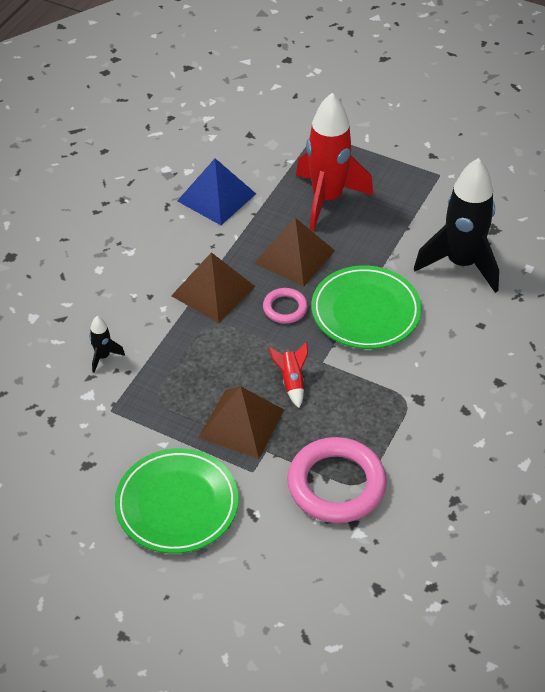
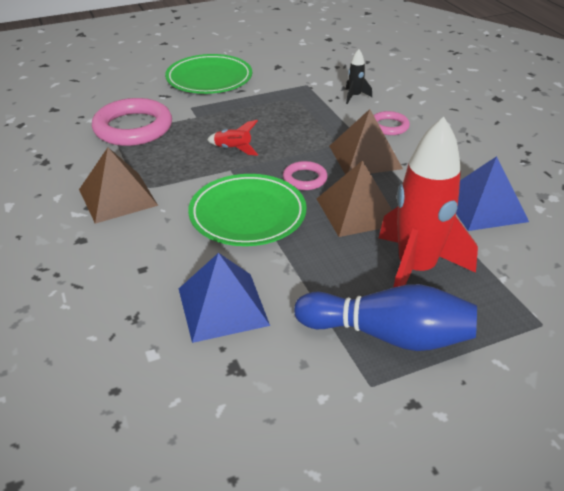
camera: 130 degrees right, 10 degrees down
(142, 302) = (389, 126): none -> pink ring
(241, 423) = (230, 118): brown pyramid -> brown pyramid (118, 197)
(397, 185) = (388, 335): none -> blue bowling pin
(461, 264) = (222, 306): black rocket -> blue pyramid

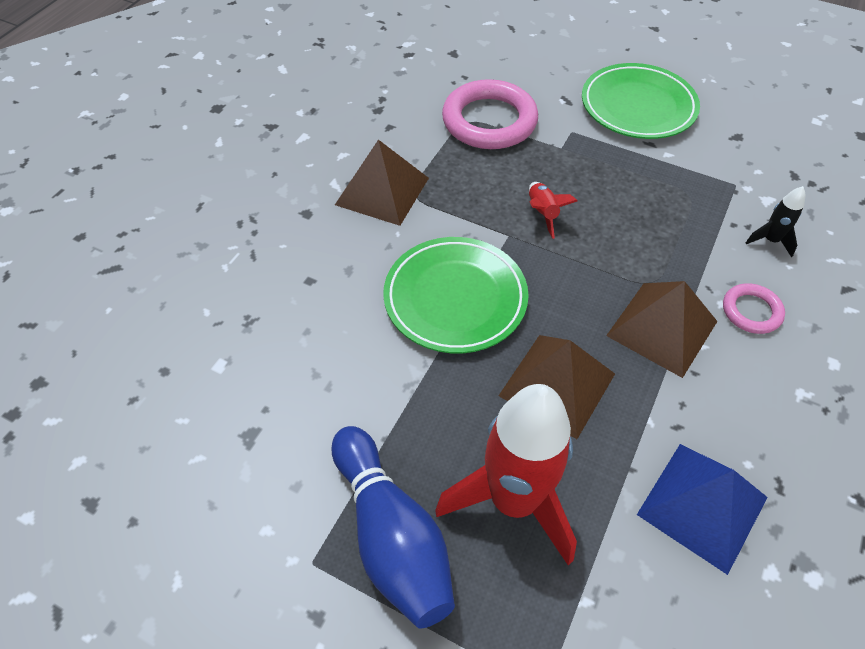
camera: 50 degrees right, 15 degrees up
(222, 306) = (314, 372): blue pyramid -> none
(305, 179) = (561, 303): pink ring -> none

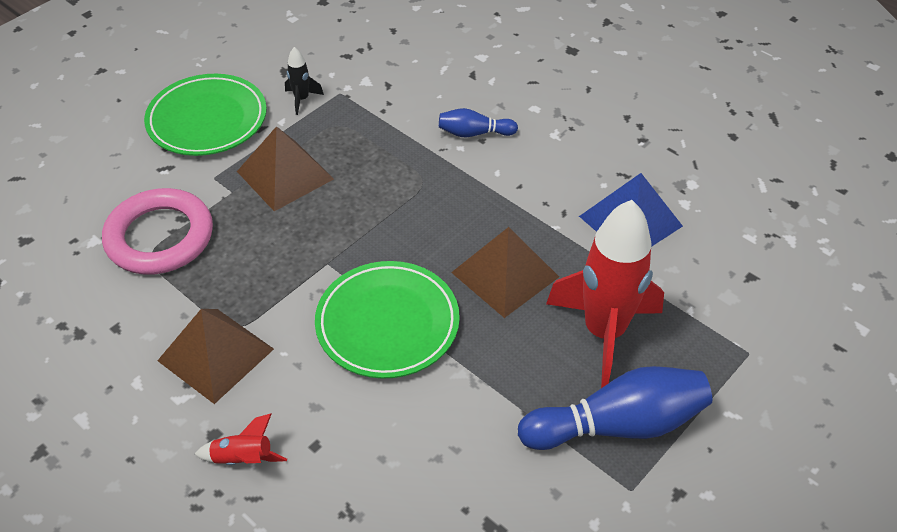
camera: 75 degrees left, 5 degrees down
(542, 213) = (311, 230): red rocket -> red rocket (243, 458)
(662, 328) = (472, 191): brown pyramid -> brown pyramid (285, 175)
(751, 311) = (474, 133): pink ring -> blue bowling pin
(770, 241) = (409, 96): black rocket -> black rocket (302, 99)

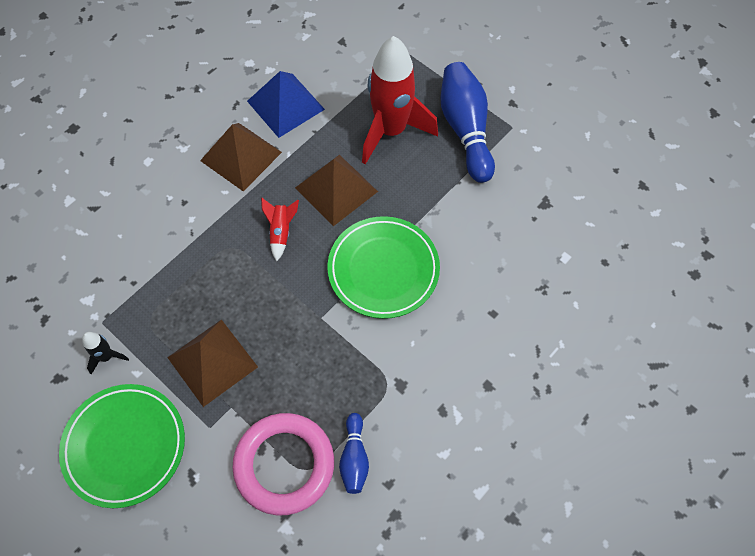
camera: 90 degrees left, 15 degrees up
(215, 354) = (415, 395): brown pyramid -> brown pyramid (241, 156)
(243, 458) = (507, 361): red rocket -> red rocket (281, 232)
(474, 133) = (174, 208): blue bowling pin -> blue bowling pin (354, 458)

